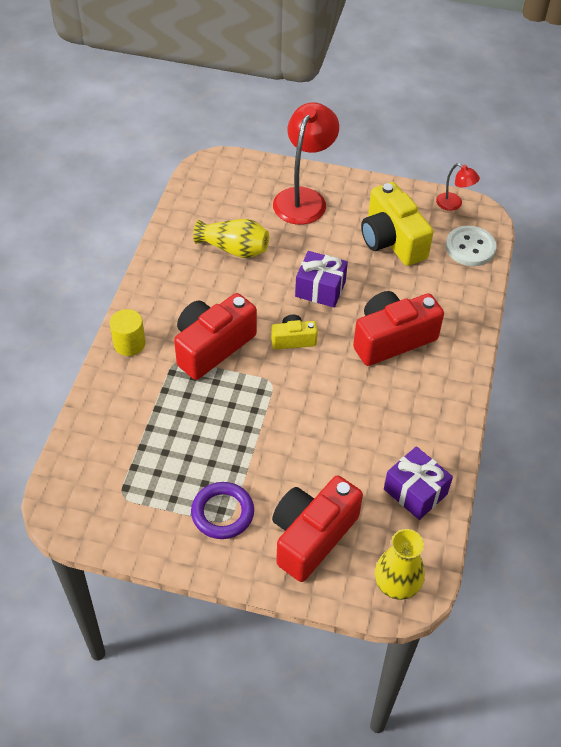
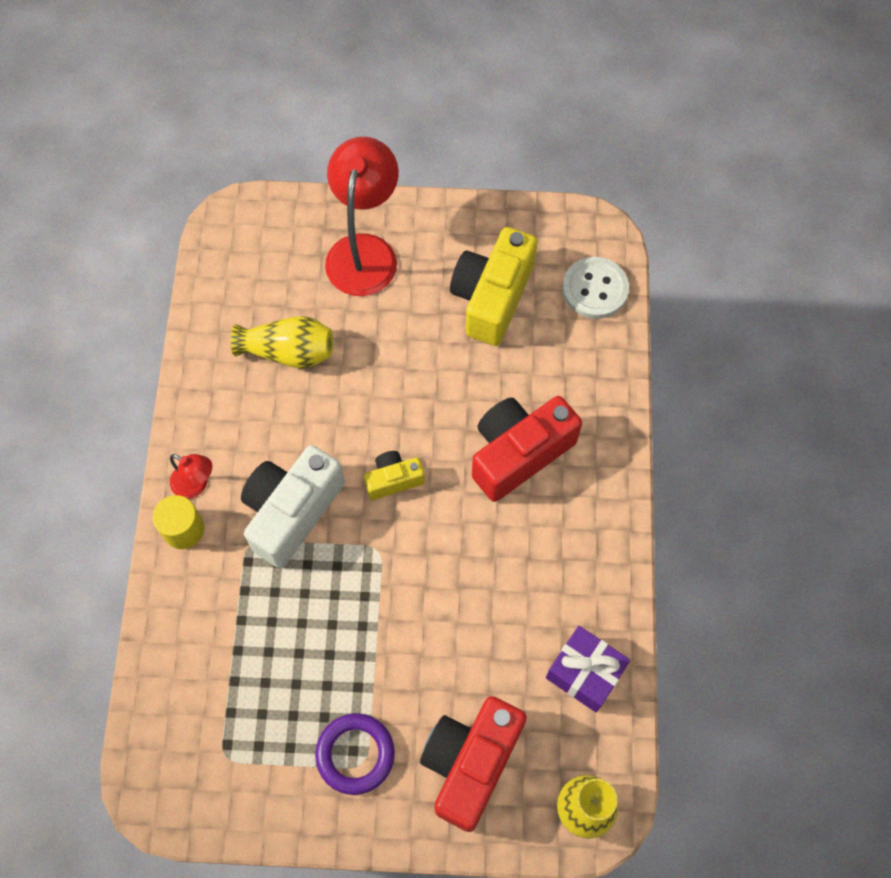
camera: 10 degrees left, 15 degrees up
(212, 346) = (292, 511): red camera -> white camera
(320, 289) = (413, 393): purple gift -> none
(392, 240) = (492, 297): yellow camera -> yellow camera turned 60 degrees clockwise
(453, 204) = (563, 223): red lamp -> red lamp (196, 485)

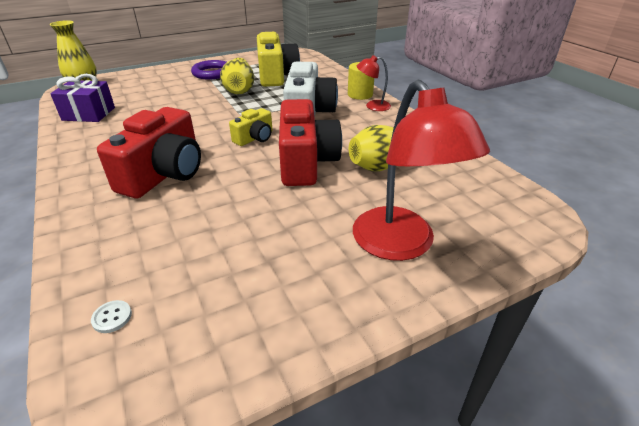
camera: 150 degrees right, 30 degrees down
(342, 651) = (239, 89): none -> yellow vase
(470, 763) = (151, 82): red camera -> red camera (306, 162)
(492, 297) = (240, 260): yellow camera -> yellow camera (276, 75)
(595, 289) = (112, 317): white button -> white button, size x0.41

